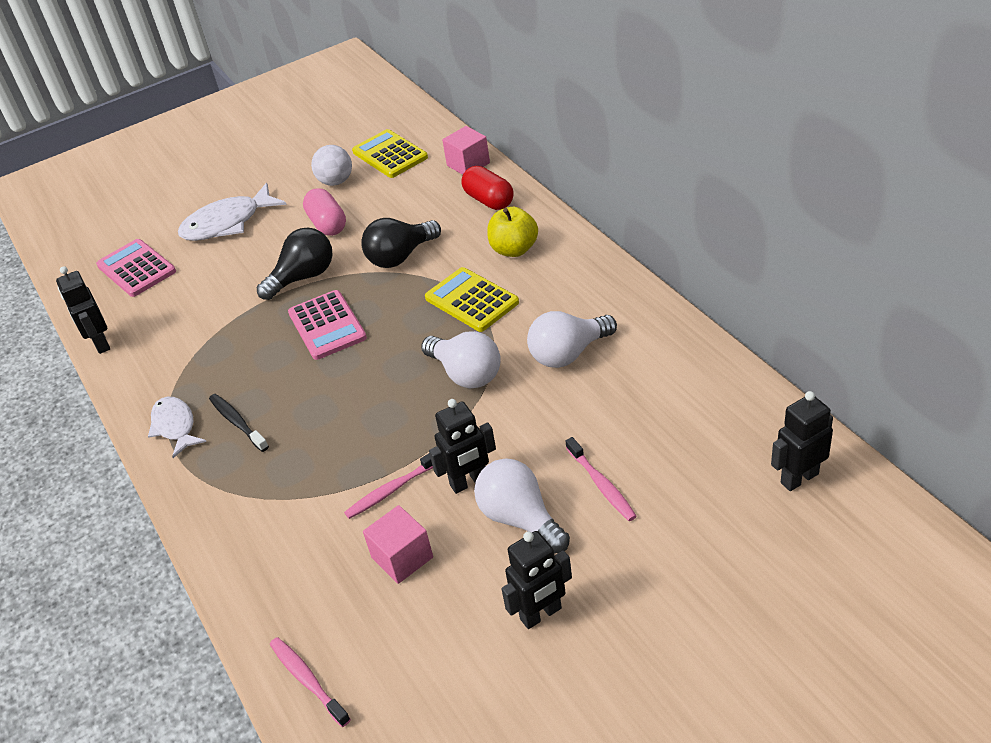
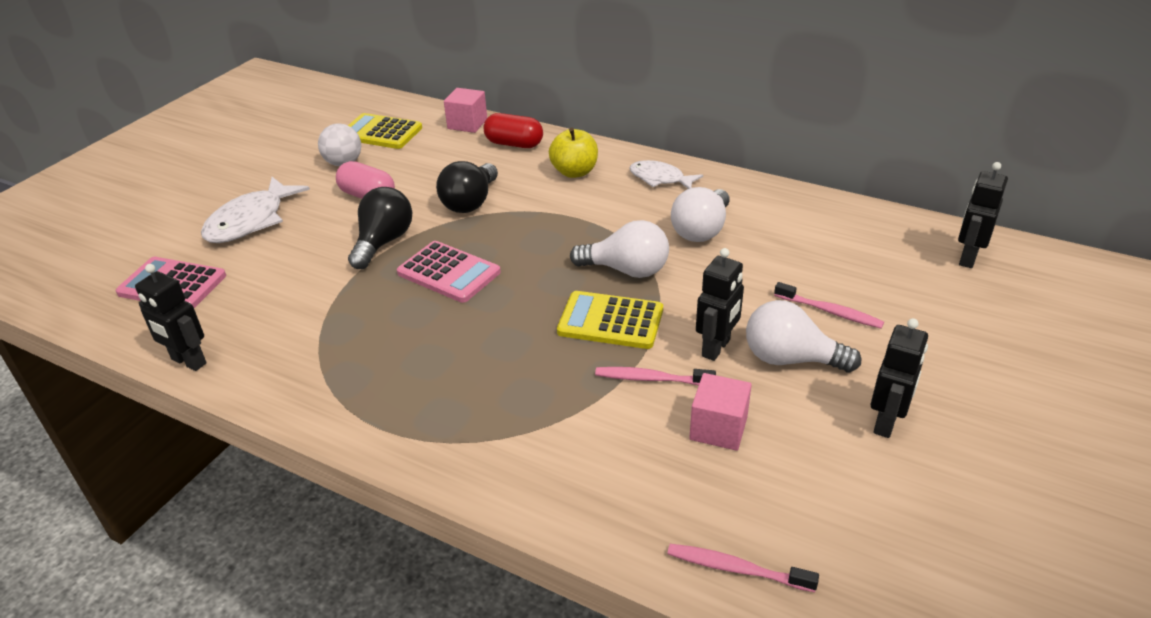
camera: 35 degrees left, 5 degrees down
(175, 426) = (359, 405): white fish -> white fish (660, 179)
(237, 422) = (430, 379): black toothbrush -> none
(392, 490) = (651, 379): pink toothbrush -> pink toothbrush turned 75 degrees clockwise
(471, 300) = (574, 216): yellow calculator -> yellow calculator (610, 321)

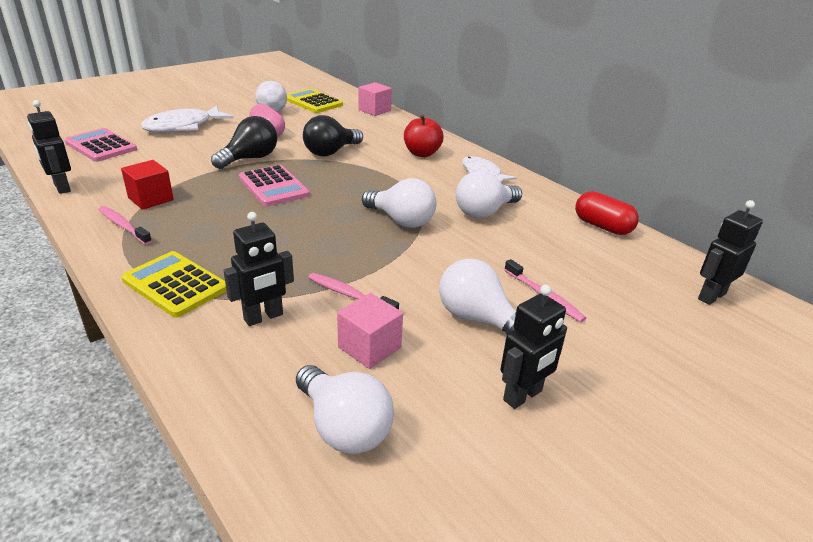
camera: 20 degrees right, 5 degrees down
(319, 338) = (151, 199): none -> red cube
(514, 144) = (395, 128): red capsule -> red capsule (602, 226)
(574, 172) = (422, 153): yellow apple -> red apple
(610, 321) = (357, 248): yellow calculator -> yellow calculator (175, 284)
(716, 348) = (422, 291): black robot -> black robot (263, 317)
(736, 569) = (281, 459): pink toothbrush -> pink toothbrush (123, 226)
(763, 516) = (344, 427): none -> white light bulb

